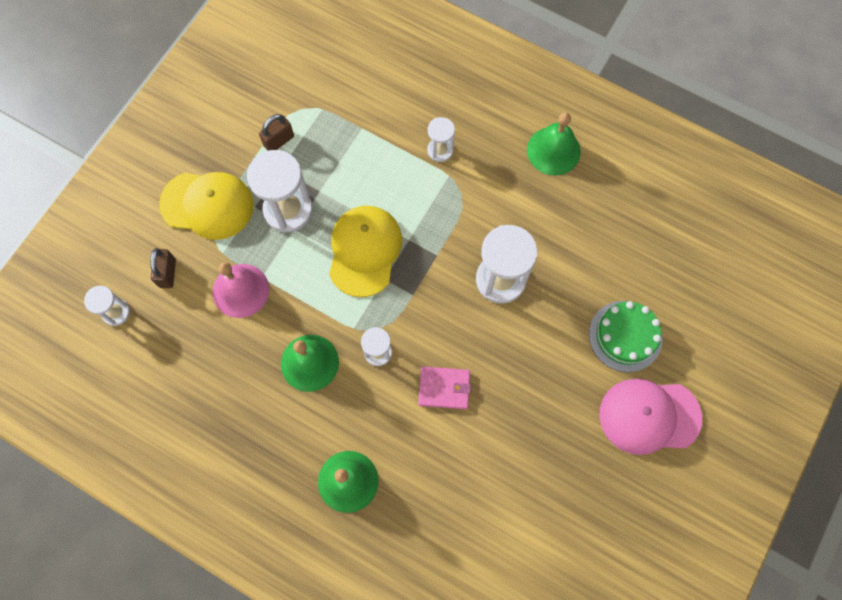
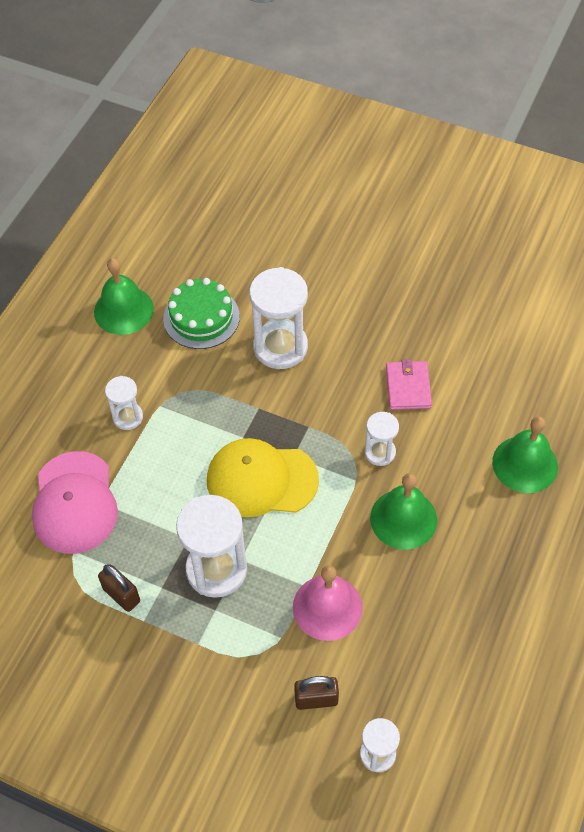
camera: 95 degrees left, 15 degrees down
(207, 205) = (217, 667): yellow cap -> none
(625, 336) = (326, 241): green cake -> green cake (201, 317)
(649, 416) = (403, 221): pink cap -> pink cap (74, 503)

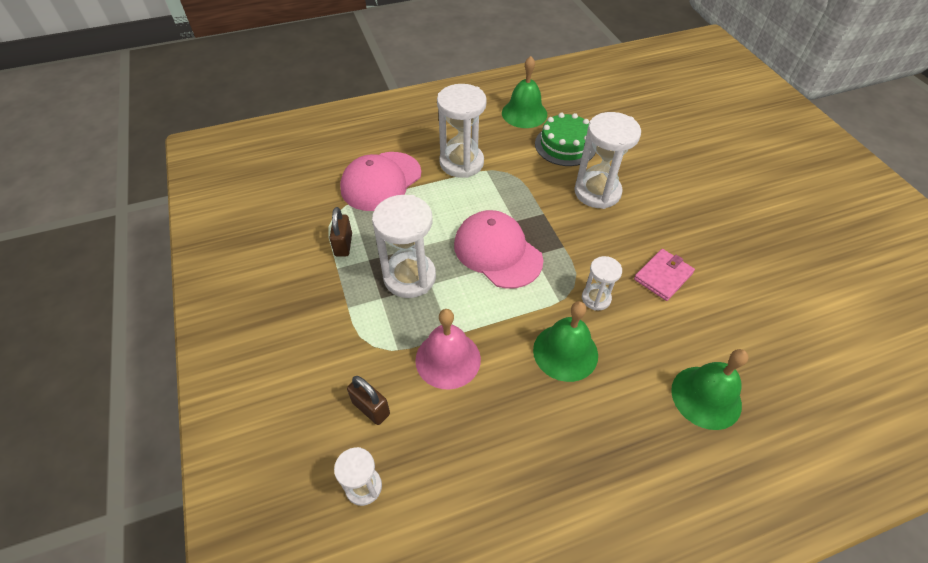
camera: 45 degrees right, 5 degrees down
(127, 417) = (461, 163): white hourglass -> white hourglass, size x1.85
(261, 480) = (497, 252): yellow cap -> pink cap

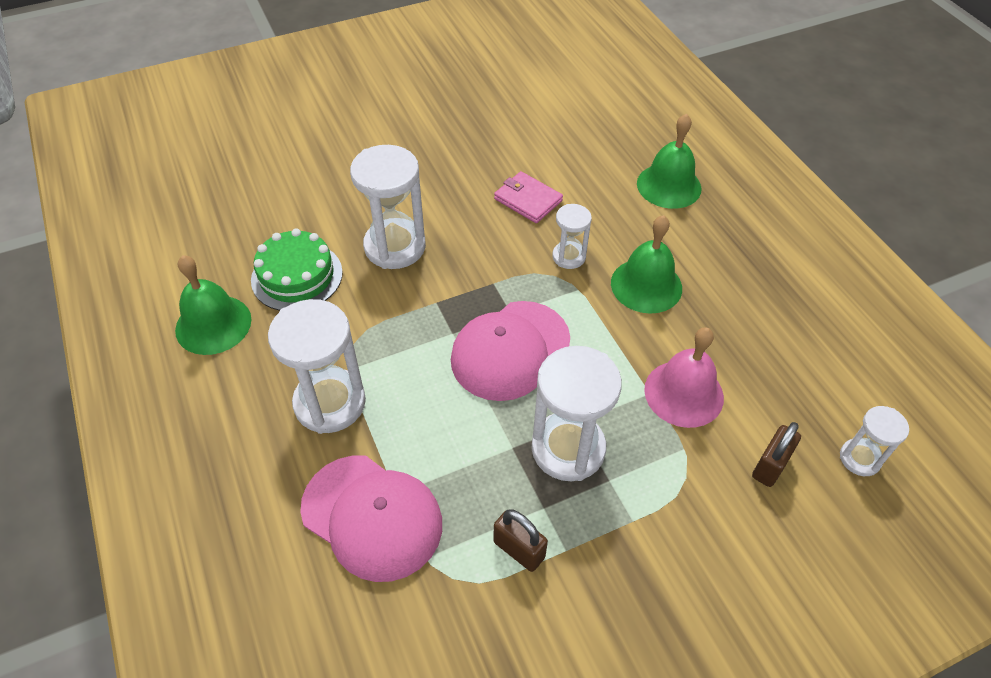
camera: 95 degrees left, 0 degrees up
(343, 245) = (519, 549): brown padlock -> brown padlock turned 45 degrees clockwise

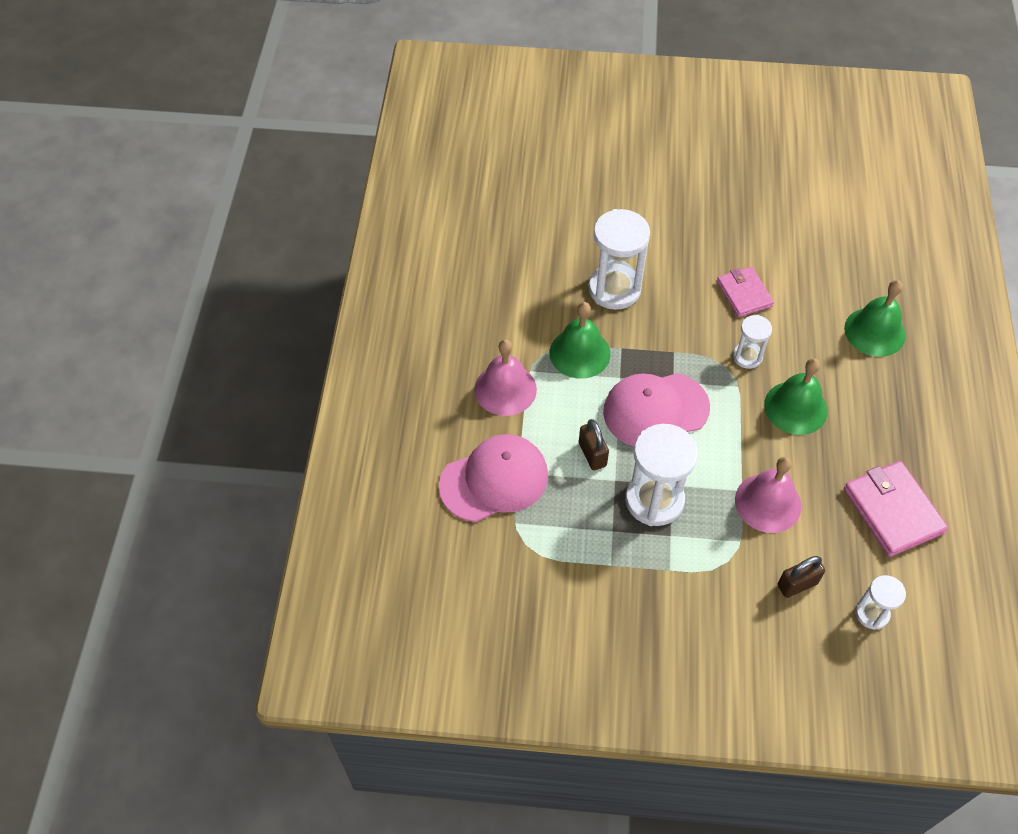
camera: 30 degrees right, 5 degrees up
(213, 324) = (453, 294): green bell -> green bell (579, 353)
(297, 276) = (529, 282): green cake -> none
(330, 403) = (505, 389): white hourglass -> pink bell
(372, 517) = (494, 480): pink cap -> pink cap turned 90 degrees counterclockwise
(519, 549) = (579, 548): brown padlock -> brown padlock (592, 454)
(802, 343) = (893, 510): none -> pink wallet

